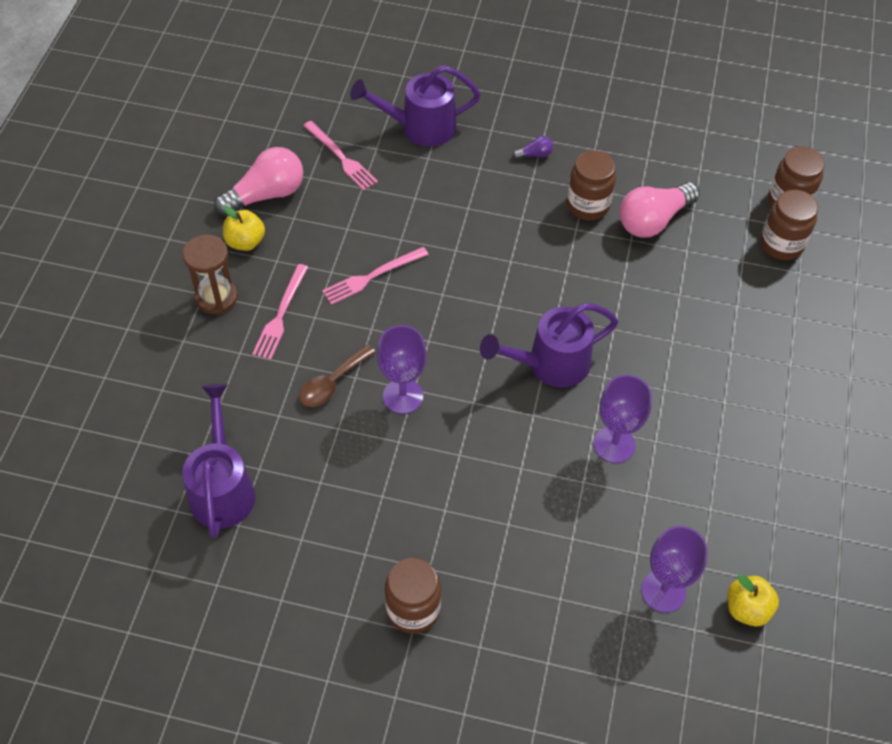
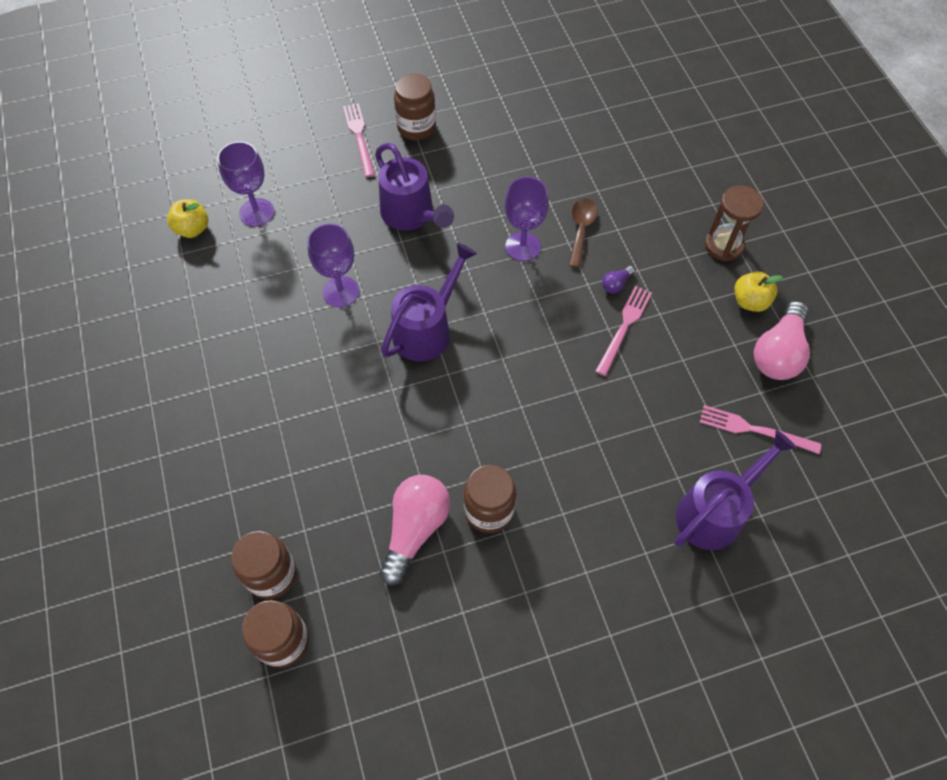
camera: 150 degrees right, 5 degrees up
(222, 487) = (592, 132): purple watering can -> purple watering can (412, 215)
(281, 315) = (664, 258): pink fork -> pink fork (359, 137)
(534, 155) = (580, 545): purple light bulb -> purple light bulb (616, 284)

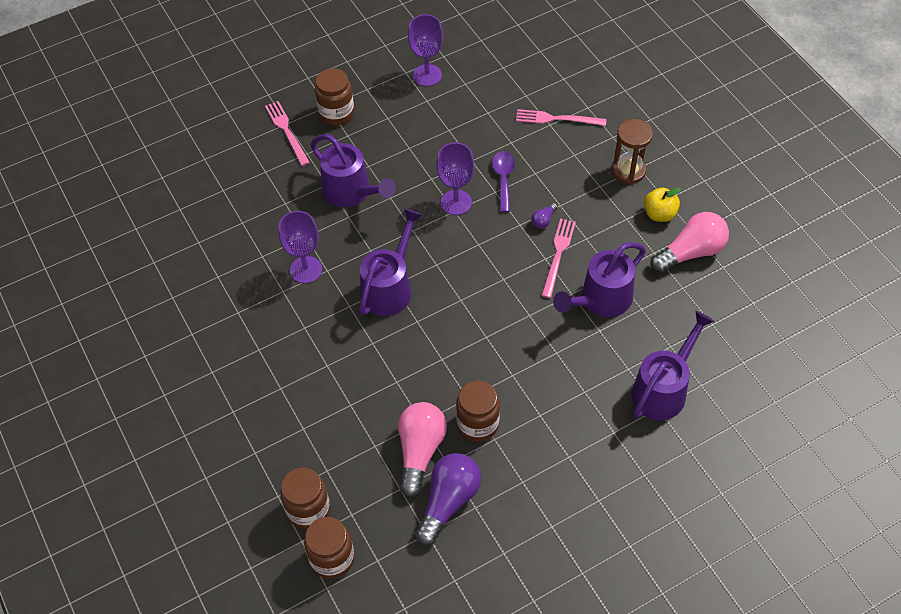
camera: 10 degrees left, 5 degrees down
(192, 229) = (157, 239): yellow apple -> none
(257, 212) = (211, 214): purple goblet -> purple goblet (427, 75)
(433, 599) = (448, 502): none -> purple light bulb
(581, 229) = (503, 179): brown spoon -> purple spoon
(662, 390) = (600, 300): none -> purple watering can
(754, 430) = (682, 318): pink fork -> pink fork (557, 119)
(778, 353) = (691, 252): pink light bulb -> pink light bulb turned 135 degrees counterclockwise

